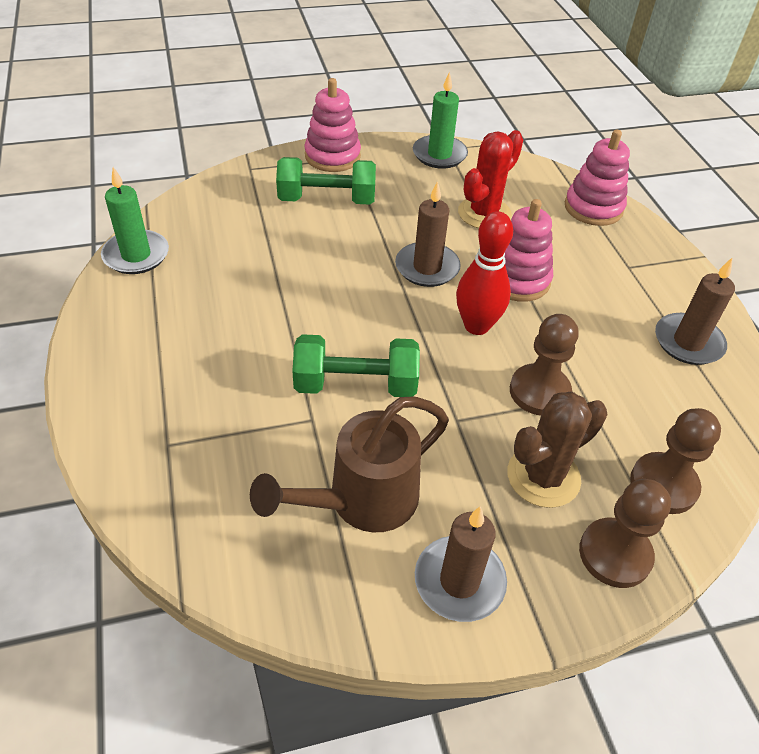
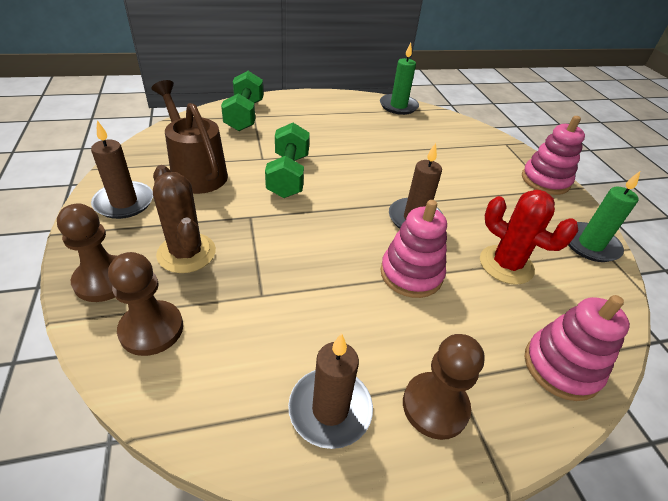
camera: 90 degrees right, 5 degrees down
(327, 200) = (484, 175): green dumbbell -> green dumbbell (244, 115)
(476, 326) = (347, 239): red bowling pin -> none
(539, 391) = (271, 265): brown pawn -> brown pawn (435, 406)

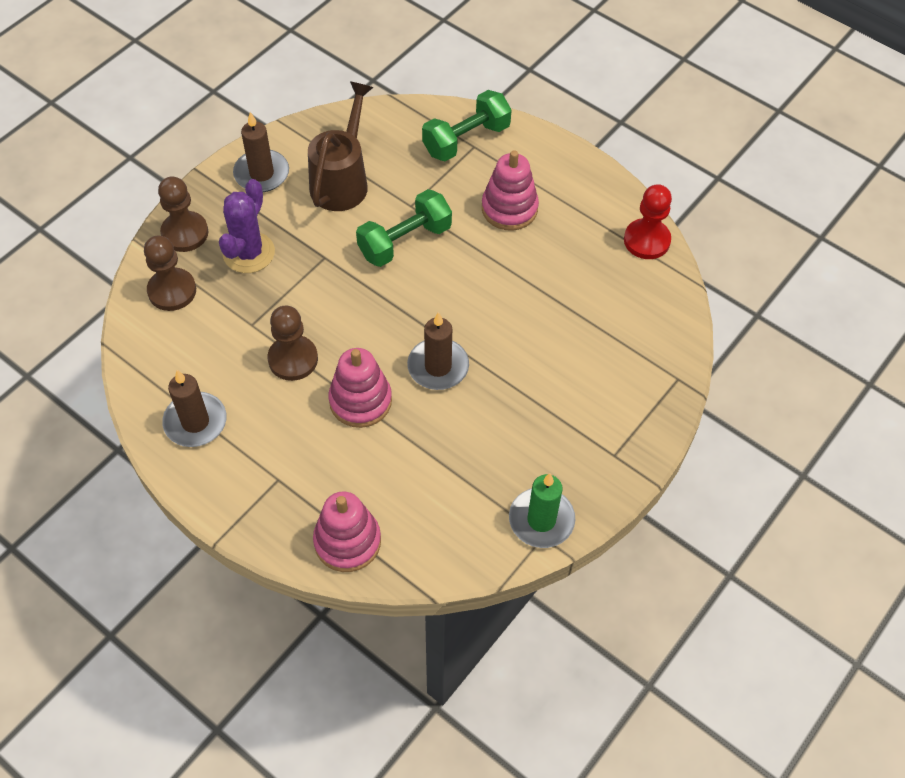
camera: 55 degrees right, 15 degrees up
(186, 253) = (249, 253): brown cactus -> purple cactus
(398, 106) = (646, 240): green candle -> red pawn
(435, 406) = (245, 477): brown pawn -> brown pawn (293, 359)
(506, 265) = (439, 462): red cactus -> none
(545, 180) = (630, 444): pink stacking toy -> pink stacking toy (509, 208)

